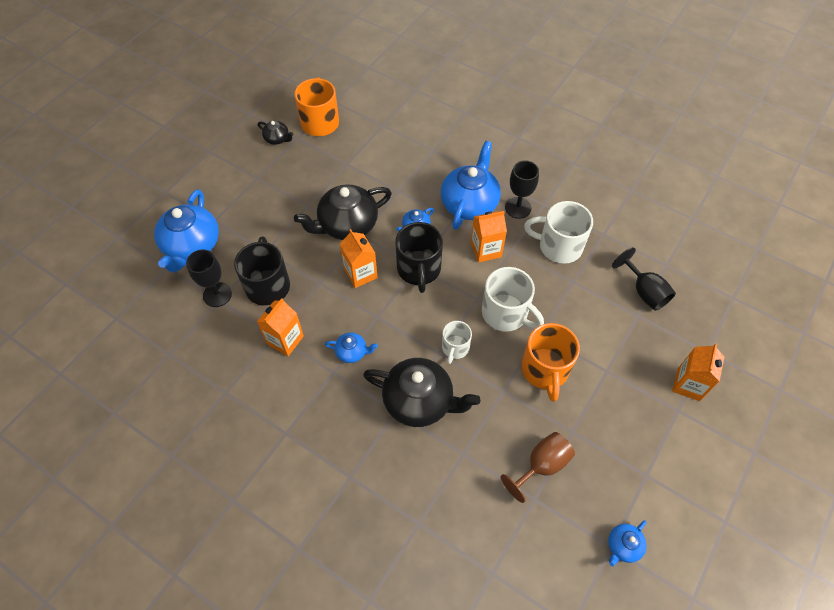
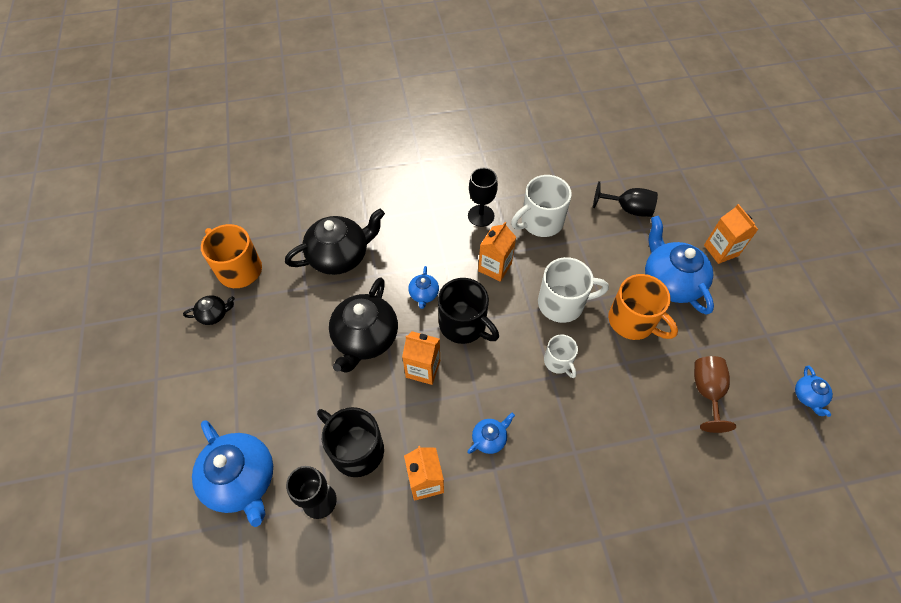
camera: 45 degrees left, 0 degrees up
(419, 401) = (581, 427): black teapot -> black teapot (340, 255)
(469, 203) = (442, 240): blue teapot -> blue teapot (670, 281)

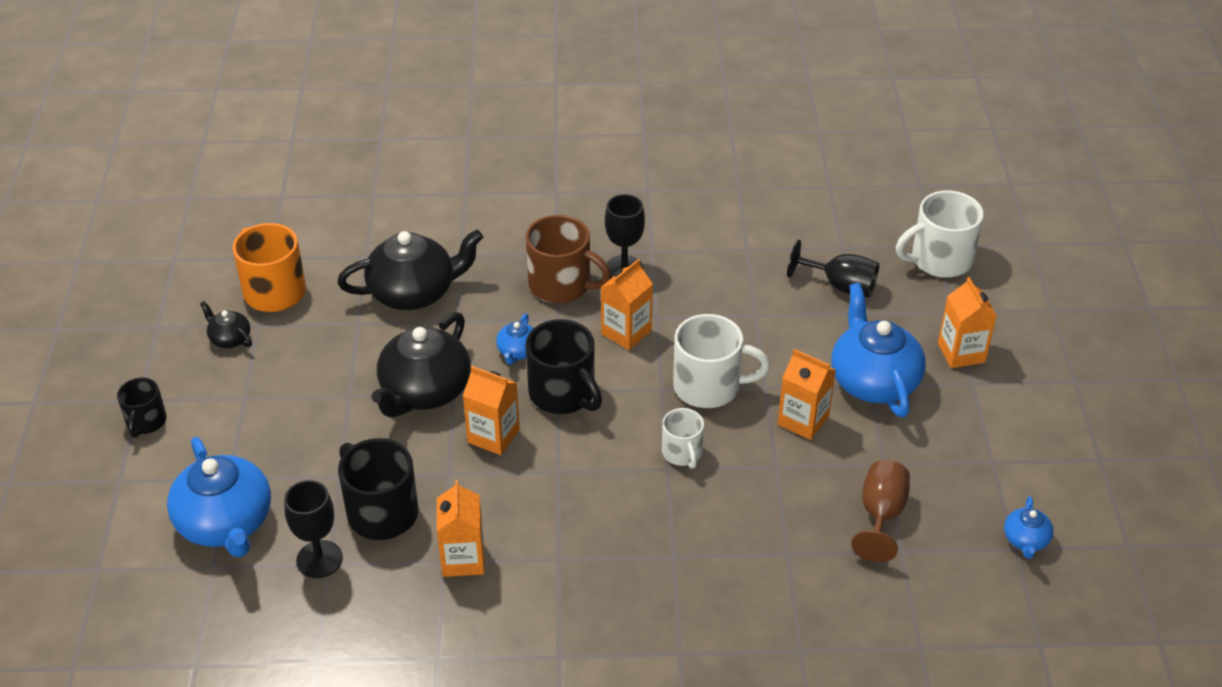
camera: 10 degrees right, 15 degrees down
(164, 398) = (146, 422): none -> black mug
(214, 314) = (229, 338): black teapot -> black teapot turned 135 degrees counterclockwise
(441, 235) = (562, 285): none -> brown mug
(489, 438) = (562, 525): blue teapot -> none
(540, 222) = (707, 286): white mug -> white mug (939, 260)
(633, 321) = (803, 420): orange mug -> orange carton

